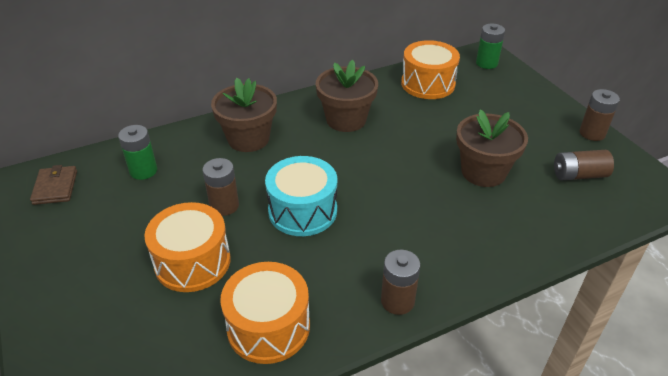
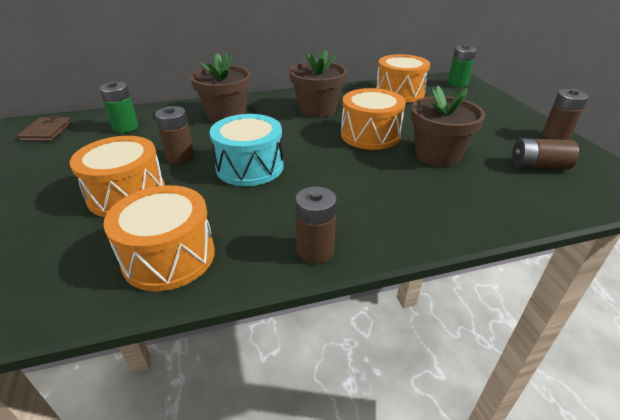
camera: 10 degrees right, 5 degrees down
(411, 152) = (370, 135): none -> orange drum

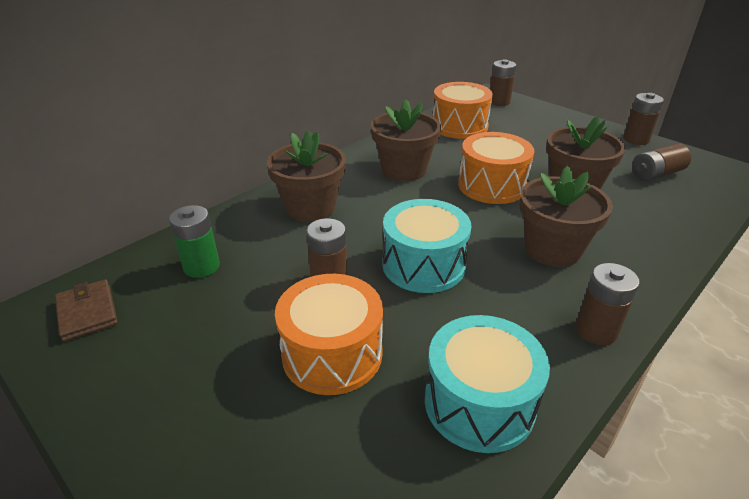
camera: 30 degrees left, 0 degrees up
(169, 256) = (479, 403): orange drum -> turquoise drum
(358, 188) = (552, 249): none -> brown flower pot
(457, 84) = (499, 102): green battery -> brown battery

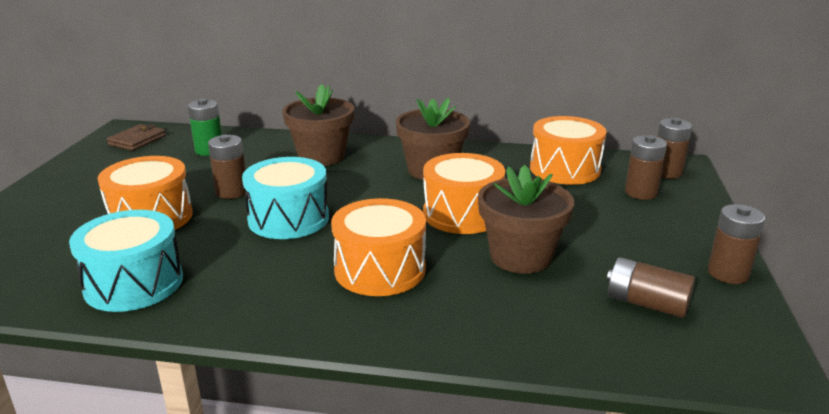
camera: 55 degrees right, 10 degrees down
(552, 249) = (380, 269): brown flower pot -> orange drum
(596, 330) = (266, 317): brown battery -> brown battery (641, 193)

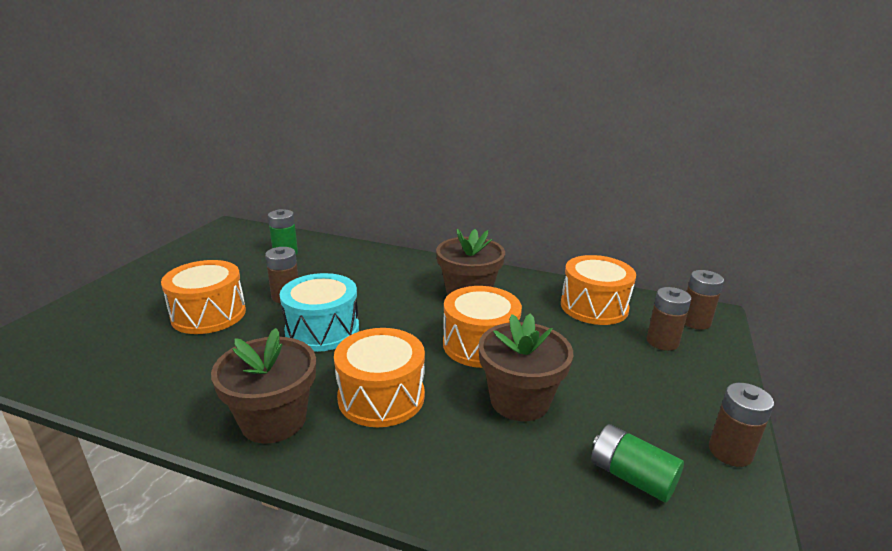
camera: 10 degrees right, 0 degrees up
(134, 283) = (164, 381): turquoise drum -> none
(137, 140) = (232, 237): brown wallet -> none
(321, 156) = (376, 269): brown flower pot -> brown flower pot (273, 420)
(646, 303) = (631, 477): brown battery -> green battery

